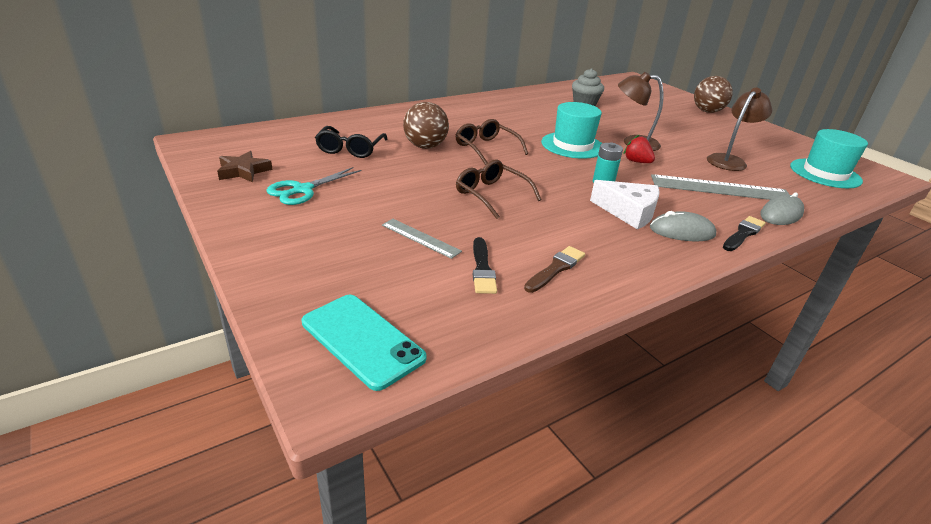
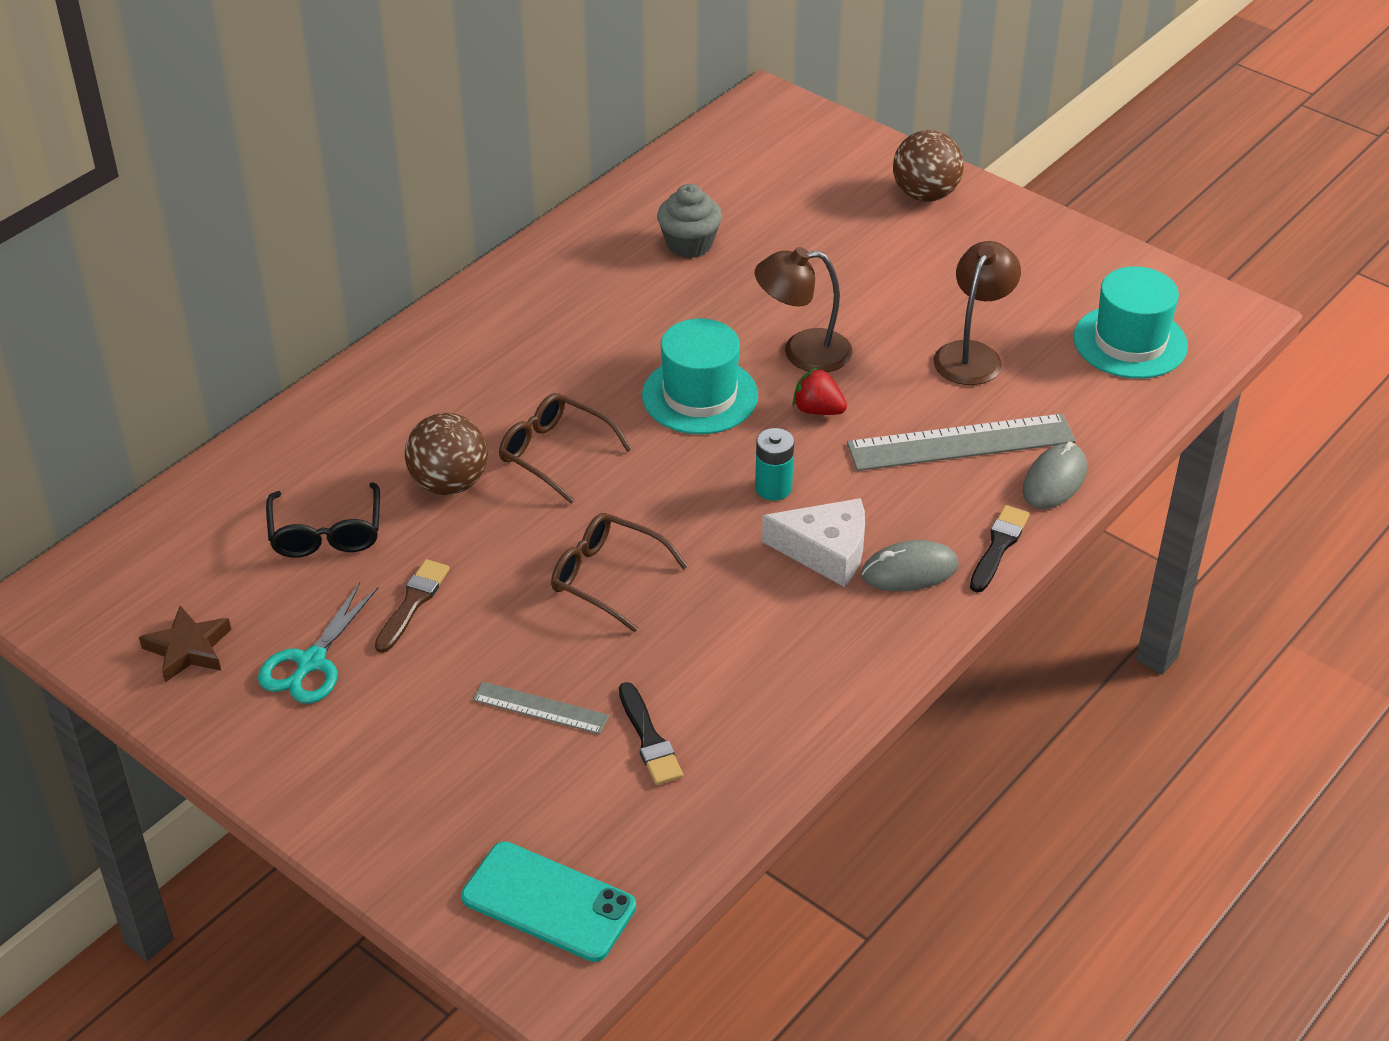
camera: 15 degrees left, 10 degrees up
(556, 268) = (747, 706): brown brush -> brown brush (412, 603)

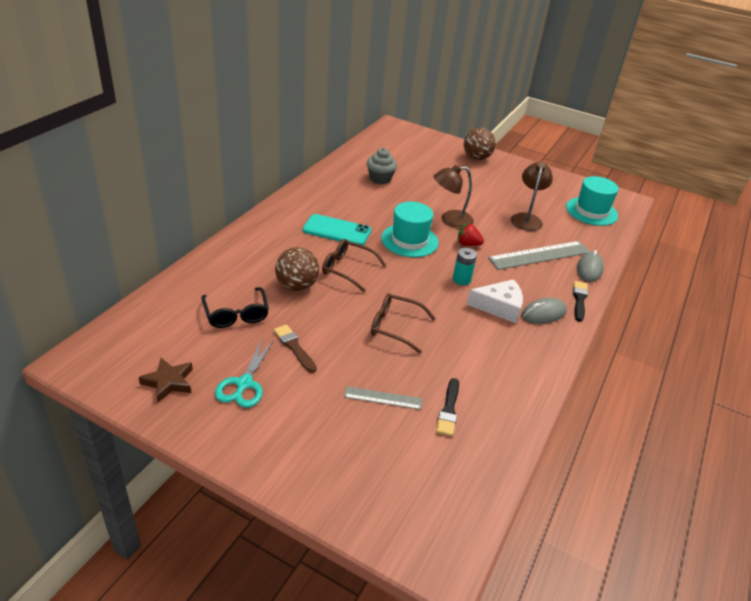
camera: 15 degrees left, 5 degrees down
(412, 603) = (294, 347): brown brush -> brown brush turned 45 degrees counterclockwise
(549, 902) = (426, 513): turquoise phone -> turquoise phone (337, 230)
(649, 739) = (448, 410): black brush -> black brush turned 45 degrees clockwise

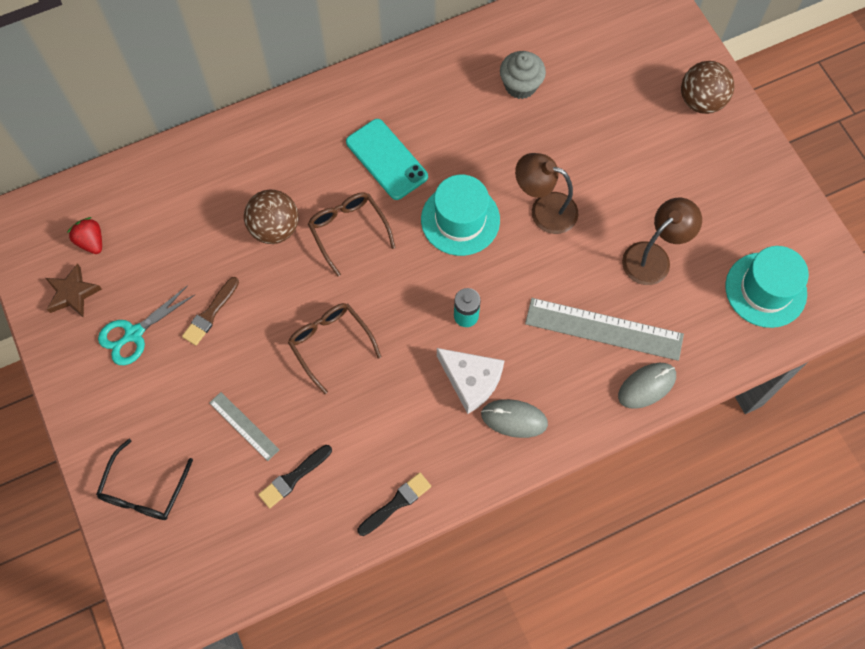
camera: 40 degrees right, 30 degrees up
(236, 314) = (187, 238): black glasses -> black glasses (144, 490)
(294, 347) = (210, 314): brown brush -> brown brush turned 150 degrees counterclockwise
(468, 244) = (527, 263): red strawberry -> red strawberry (91, 241)
(579, 299) = (580, 424): black brush -> black brush (396, 503)

